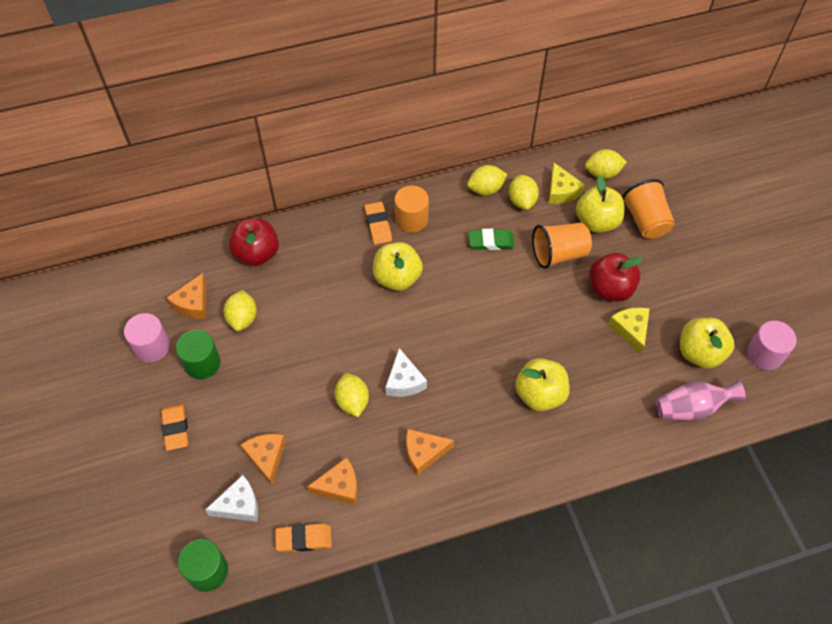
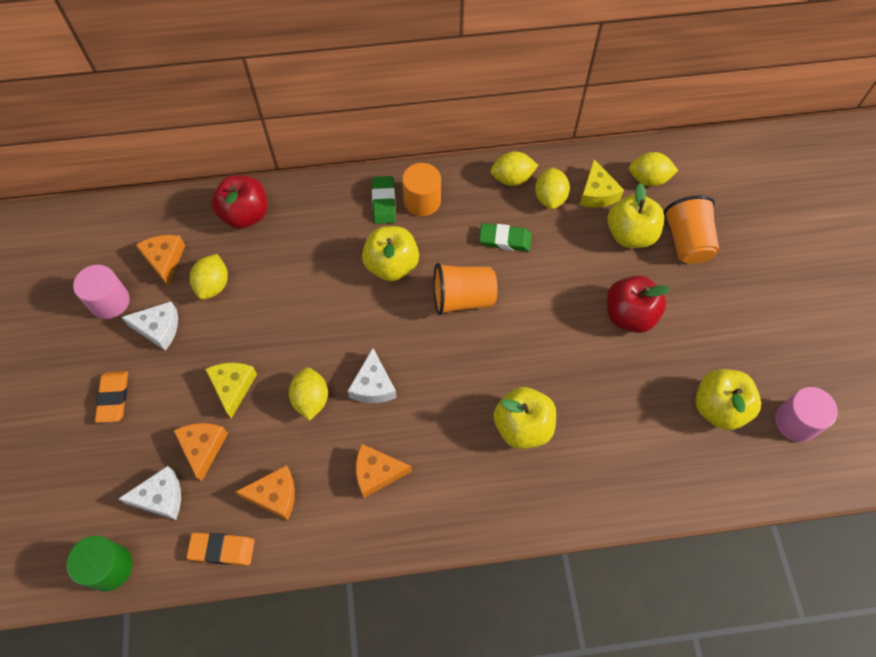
camera: 10 degrees right, 5 degrees up
(193, 303) = (164, 260): orange cheese -> orange cheese turned 135 degrees clockwise
(202, 363) = (159, 328): green cylinder -> white cheese
(378, 225) = (384, 202): orange eraser -> green eraser
(559, 254) = (579, 265): orange cup -> orange cup (463, 298)
(630, 330) = (643, 368): yellow cheese -> yellow cheese (233, 387)
(692, 408) = (696, 472): pink vase -> none

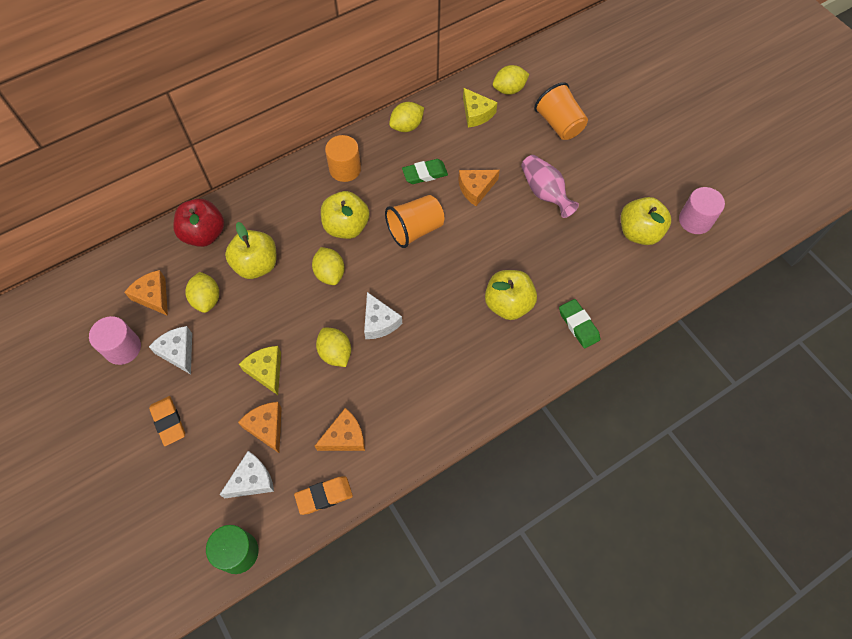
camera: 25 degrees left, 0 degrees up
(159, 328) = (178, 352): white cheese -> white cheese turned 105 degrees counterclockwise
(377, 473) = (416, 385): orange cheese -> orange cheese (476, 189)
(384, 202) = (315, 181): green eraser -> green eraser (578, 325)
(550, 198) = (443, 130): yellow lemon -> yellow lemon (330, 273)
(629, 315) = (544, 193): red apple -> pink vase
(630, 234) = (516, 135): yellow apple -> yellow apple (256, 265)

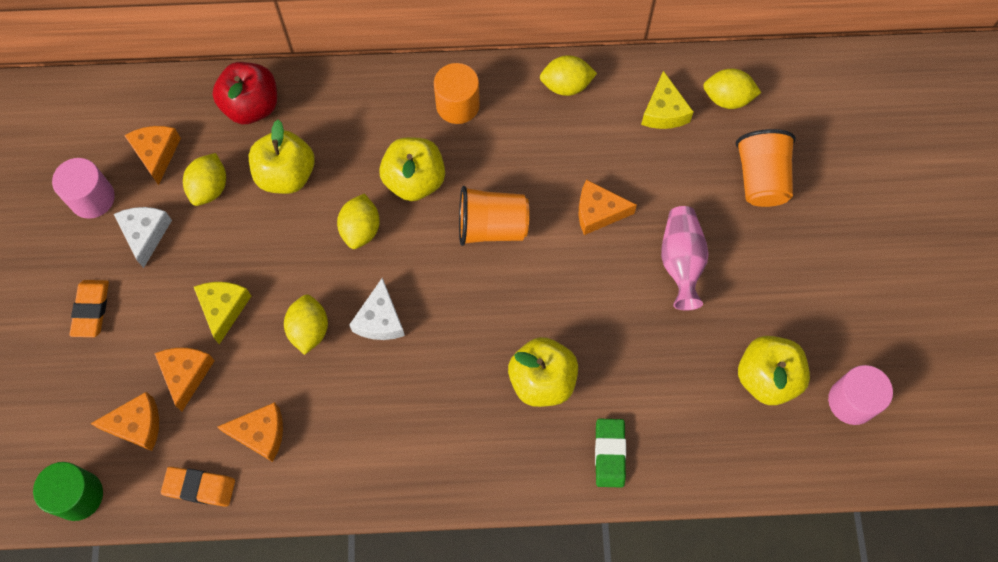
camera: 30 degrees right, 5 degrees up
(252, 480) = (137, 425): white cheese -> orange cheese
(425, 174) = (549, 160): green eraser -> none

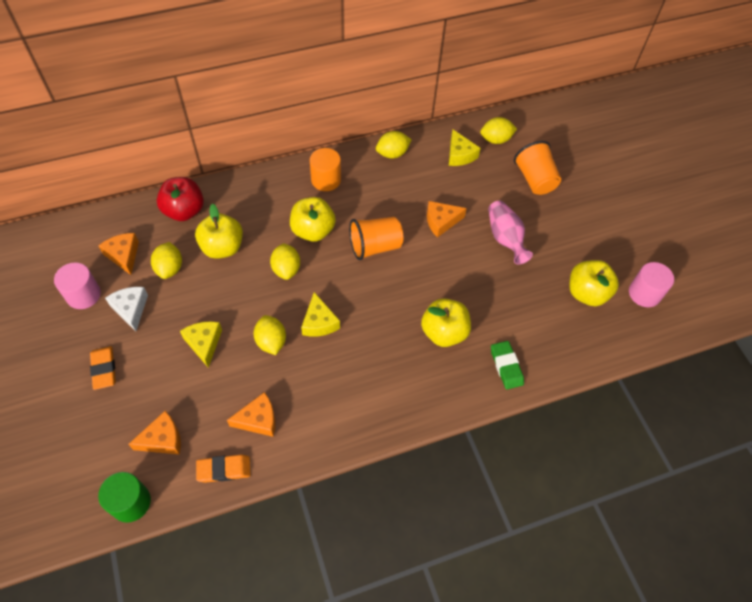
camera: 20 degrees left, 10 degrees down
(186, 374) = (189, 394): orange cheese -> none
(380, 320) = (319, 322): white cheese -> yellow cheese

